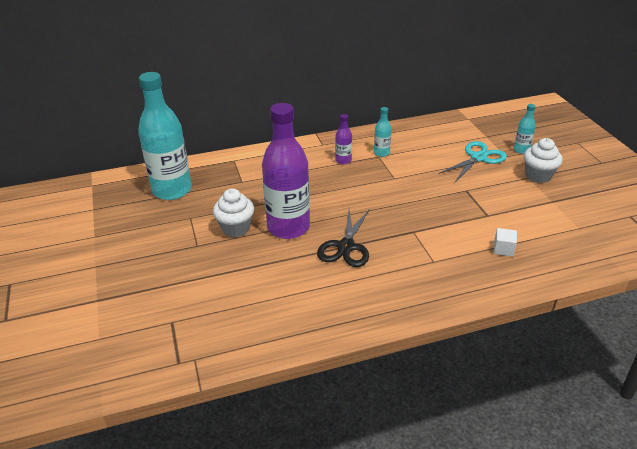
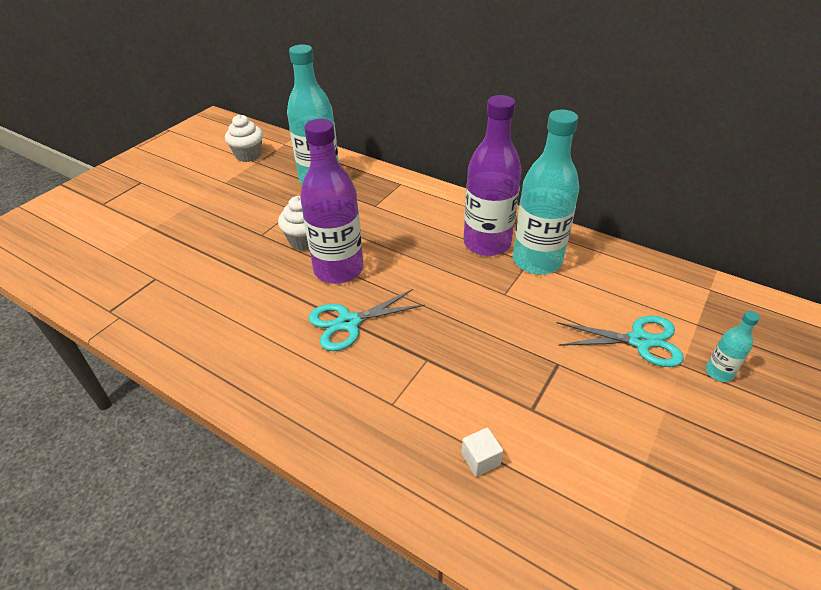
camera: 50 degrees right, 5 degrees up
(343, 160) = (487, 243): purple bottle -> purple bottle, size x2.30
(346, 247) = (348, 323): black scissors -> turquoise scissors
(381, 153) = (537, 261): turquoise bottle -> turquoise bottle, size x2.30
(538, 176) = (684, 419): white cupcake -> white cupcake (248, 155)

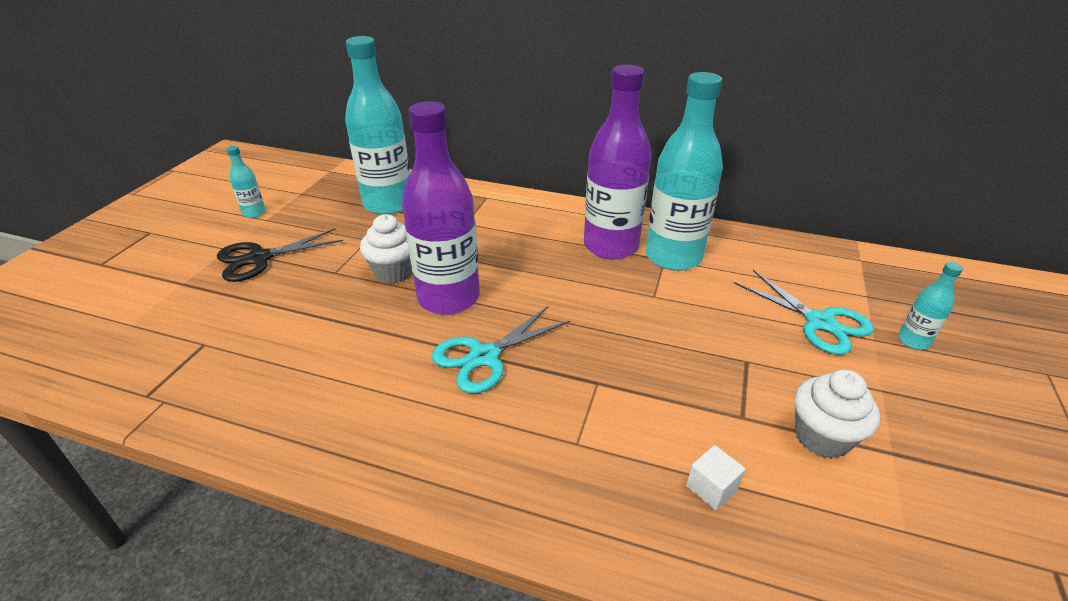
camera: 15 degrees left, 5 degrees down
(210, 215) = (259, 258): none -> black scissors
(217, 175) = (254, 213): none -> turquoise bottle
(248, 155) = (288, 187): white cupcake -> white cupcake (822, 437)
(639, 341) = (819, 322): turquoise scissors -> turquoise scissors turned 60 degrees clockwise

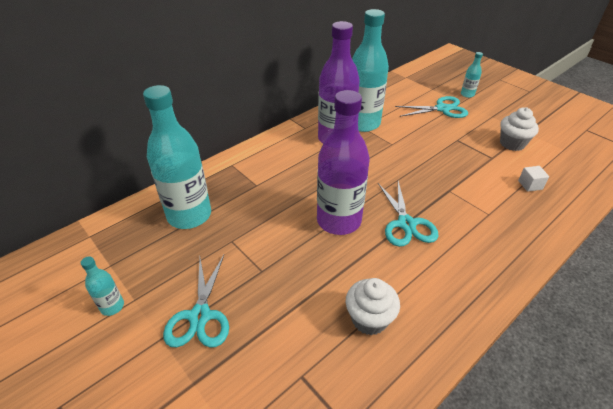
camera: 60 degrees left, 5 degrees up
(259, 258) = (200, 316): black scissors -> turquoise scissors
(394, 272) = (288, 238): white cupcake -> white cupcake (369, 319)

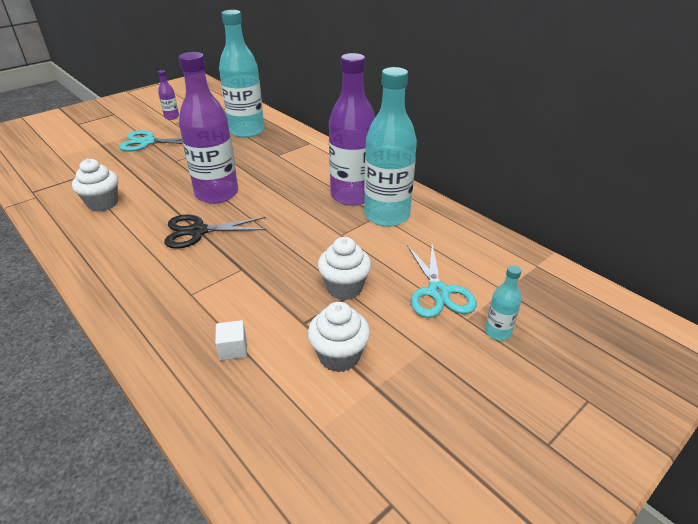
camera: 90 degrees right, 5 degrees down
(112, 306) = (171, 117): turquoise bottle -> purple bottle
(406, 224) = (198, 231): turquoise scissors -> black scissors
(452, 142) = (344, 288): none -> white cupcake

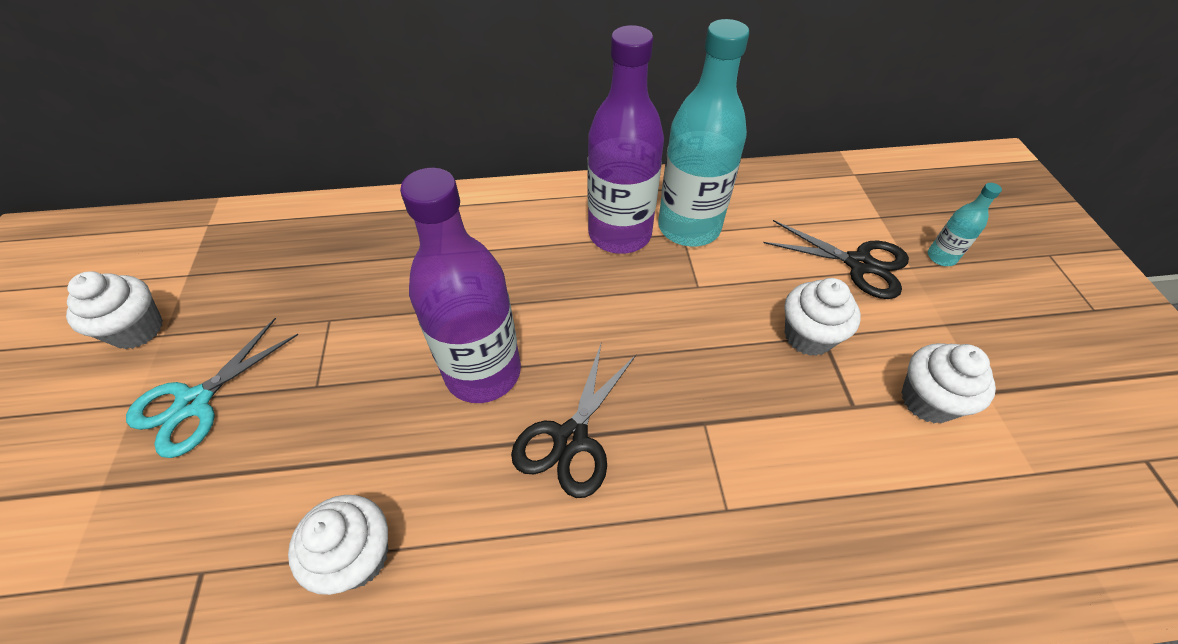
camera: 55 degrees left, 15 degrees up
(171, 117) = (137, 329): purple bottle -> white cupcake
(233, 349) = (872, 504): white cube -> none
(247, 131) = (323, 255): turquoise bottle -> none
(438, 292) = (859, 264): turquoise scissors -> black scissors

